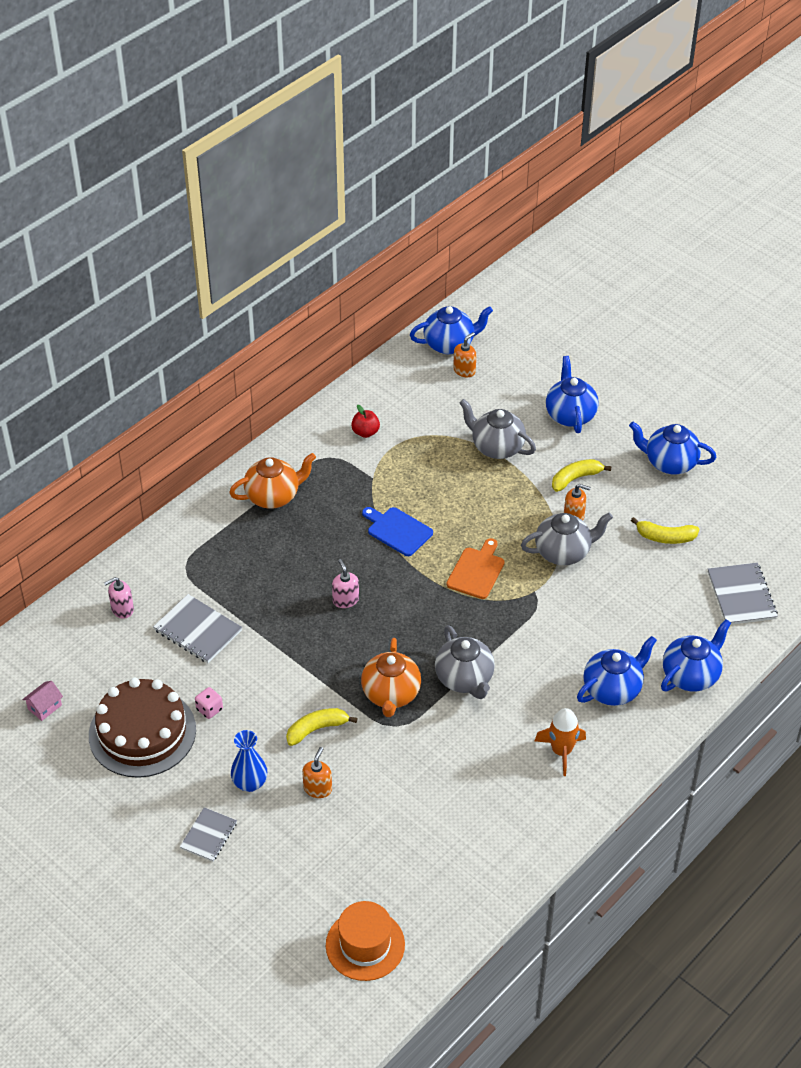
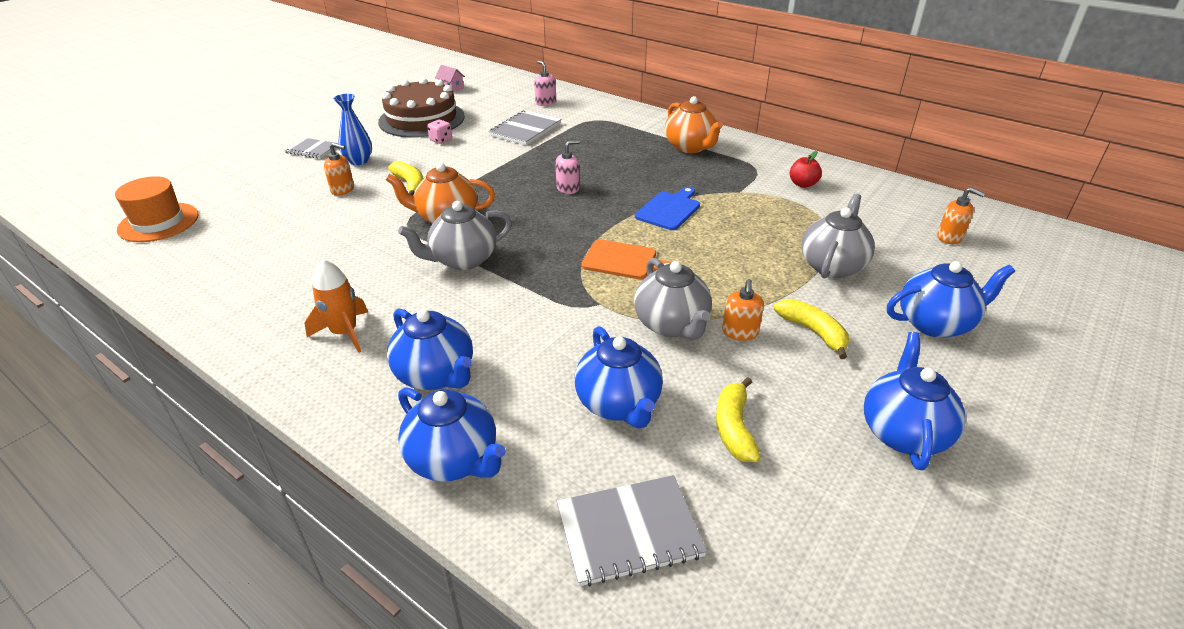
camera: 85 degrees right, 10 degrees down
(450, 344) = (986, 225): blue teapot -> blue teapot (619, 404)

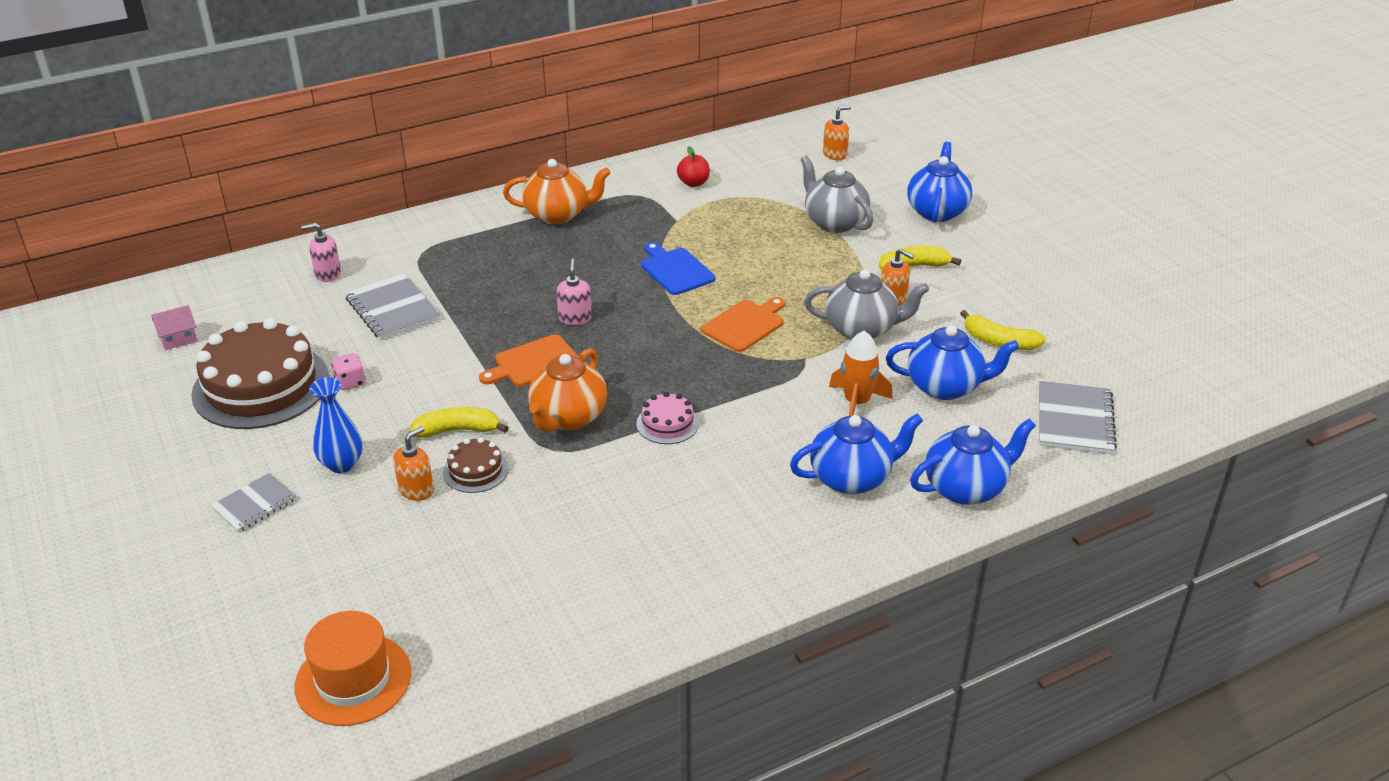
camera: 65 degrees left, 0 degrees up
(344, 333) = (746, 528): orange rocket -> orange rocket (856, 403)
(371, 203) = (475, 470): none -> brown cake
(462, 260) = (667, 423): grey teapot -> pink cake
(502, 188) = (534, 362): none -> orange cutting board
(903, 432) = (1038, 275): blue teapot -> none

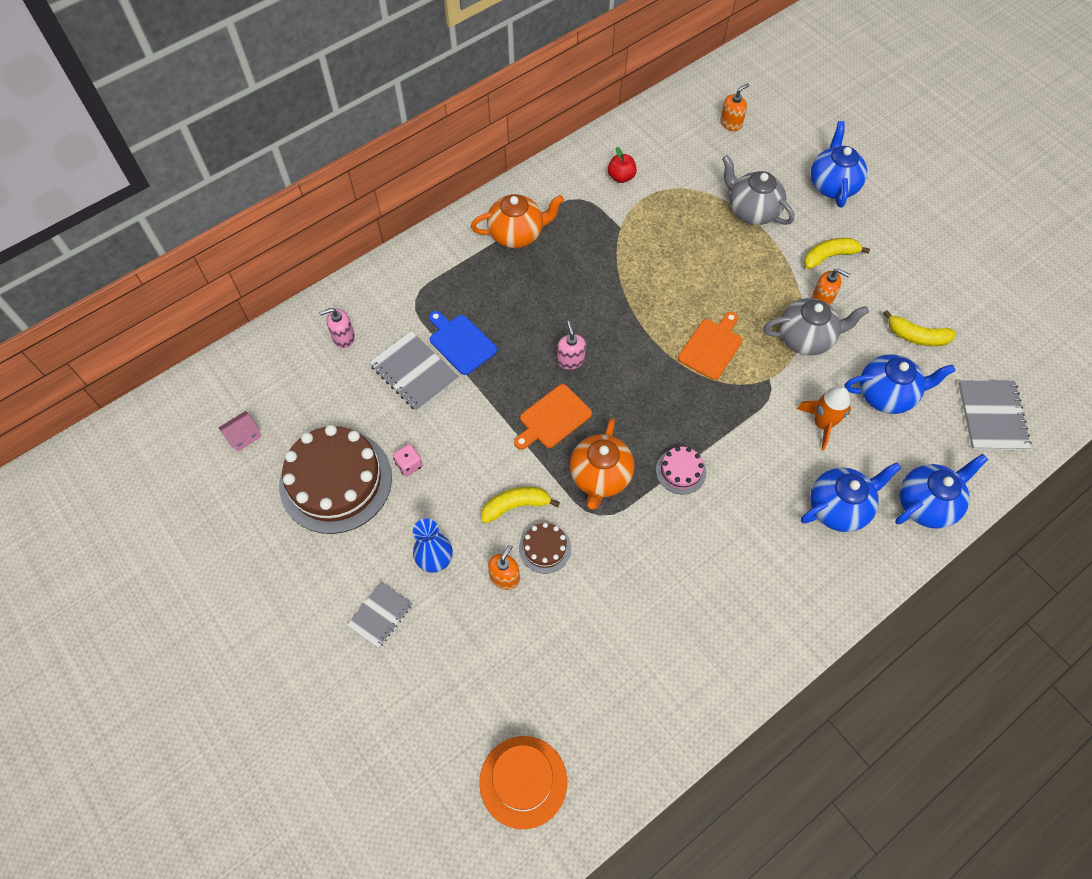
camera: 10 degrees left, 25 degrees up
(675, 270) = (636, 289): blue cutting board -> blue cutting board (461, 342)

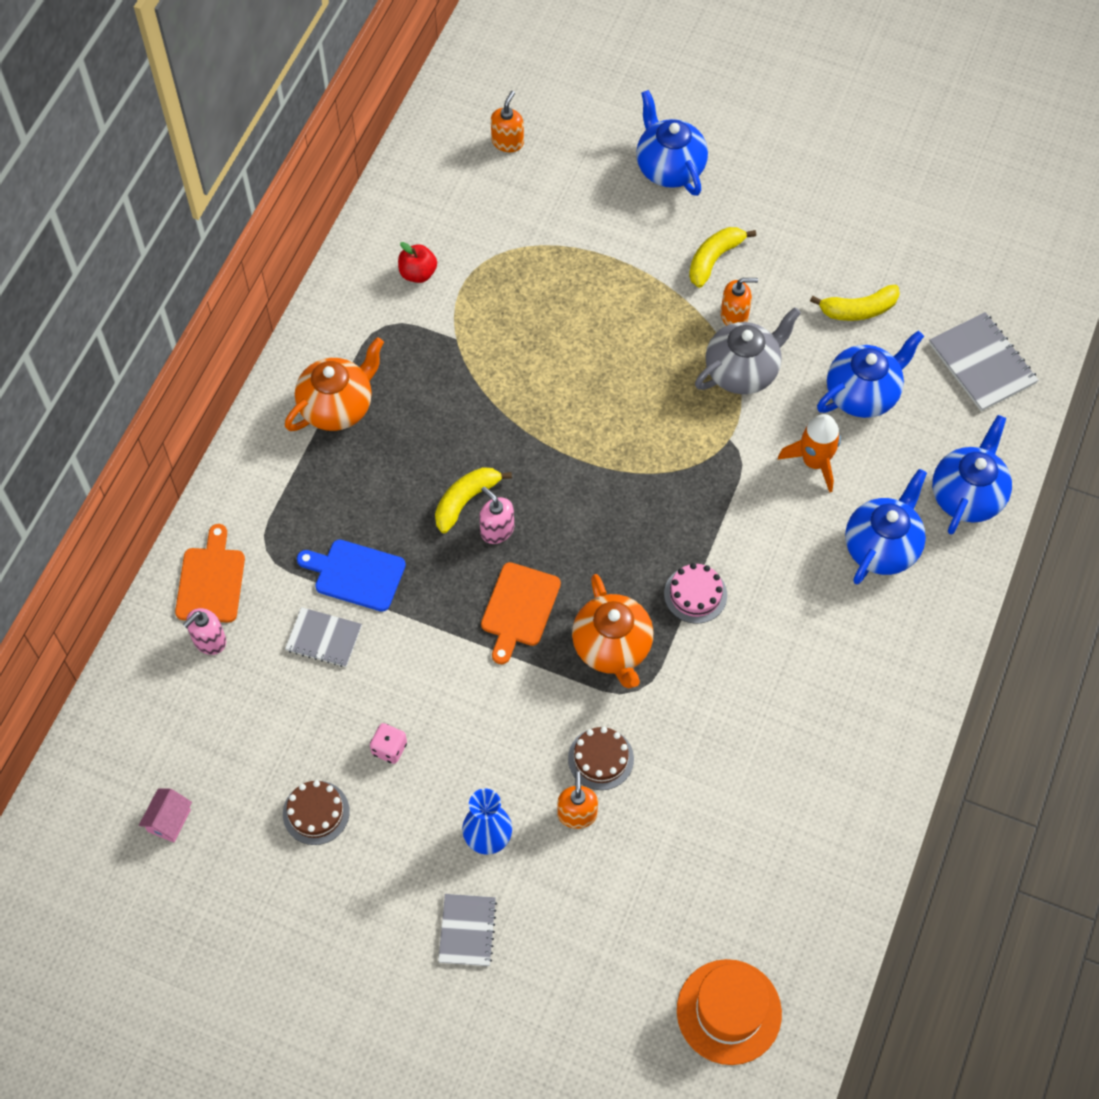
camera: 30 degrees left, 0 degrees up
(336, 481) = (316, 812): brown cake -> brown cake, size x0.45
(414, 372) = (324, 638): grey notebook -> grey notebook, size x0.65
(516, 506) = (540, 729): yellow banana -> yellow banana (465, 500)
(711, 347) = (646, 433): orange cutting board -> orange cutting board (211, 581)
(752, 211) = (596, 244): grey teapot -> none

